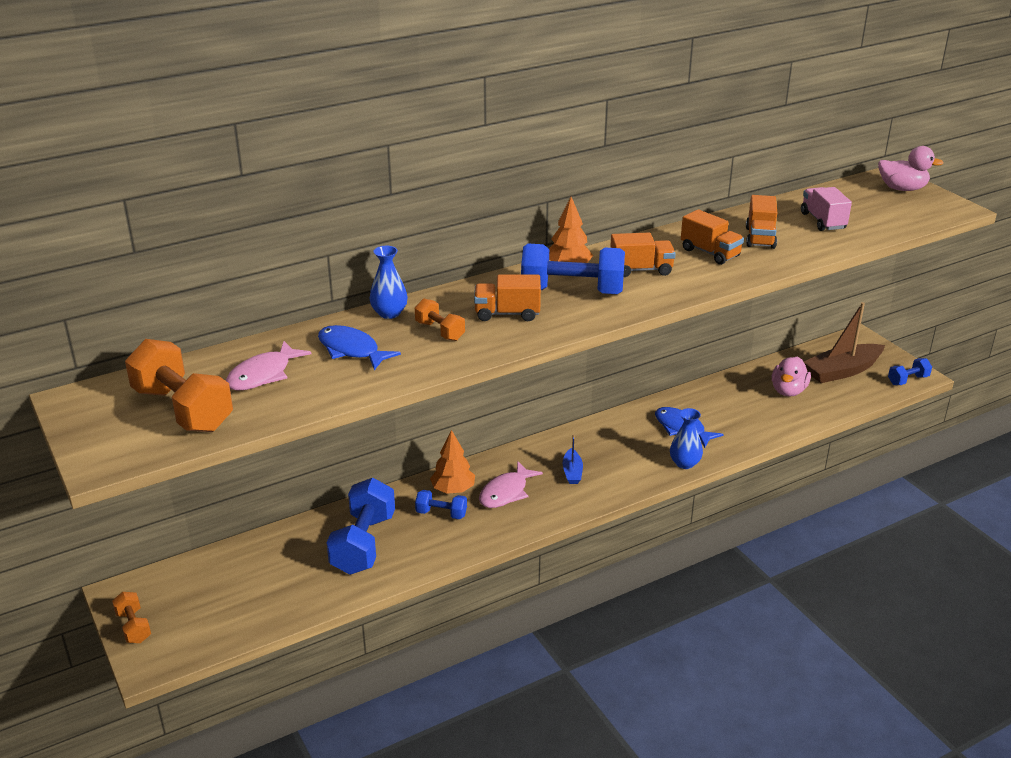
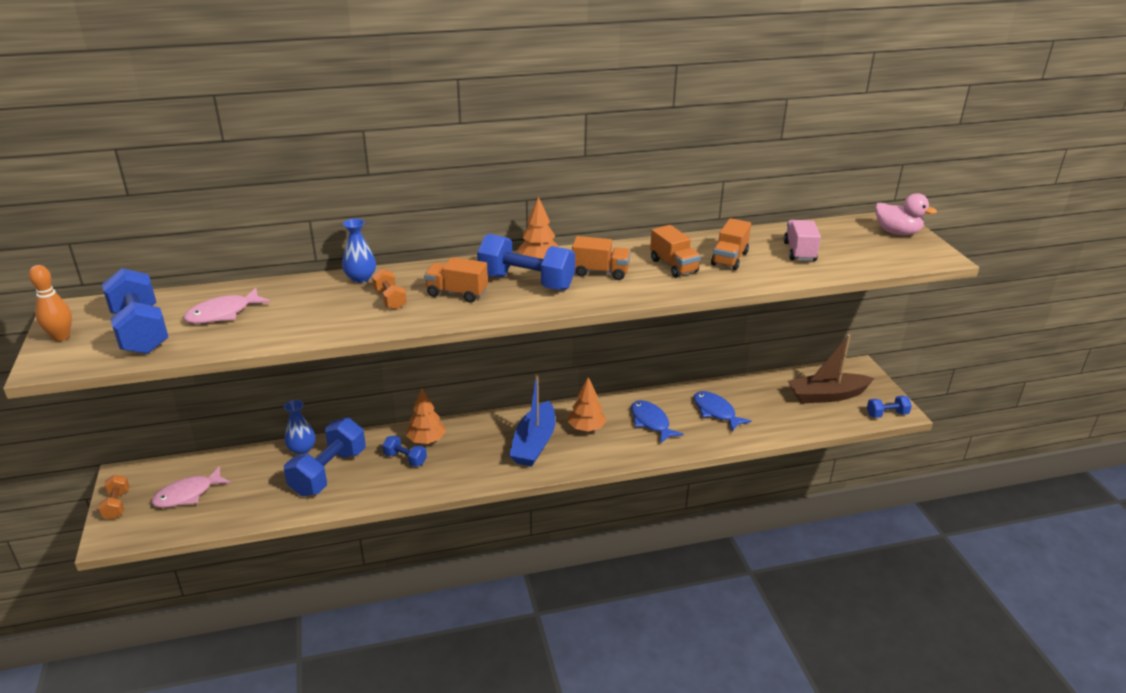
camera: 15 degrees right, 0 degrees up
(91, 430) = (61, 337): none -> orange bowling pin
(183, 409) = (140, 332): orange dumbbell -> blue dumbbell
(351, 350) = (307, 304): blue fish -> blue fish (716, 412)
(506, 492) = (468, 451): pink fish -> pink fish (187, 494)
(572, 472) = (534, 443): blue boat -> blue boat, size x2.04
(618, 446) = (586, 428): none -> orange tree
(684, 463) = (636, 454): blue vase -> blue vase (302, 449)
(788, 391) = (766, 405): pink duck -> none

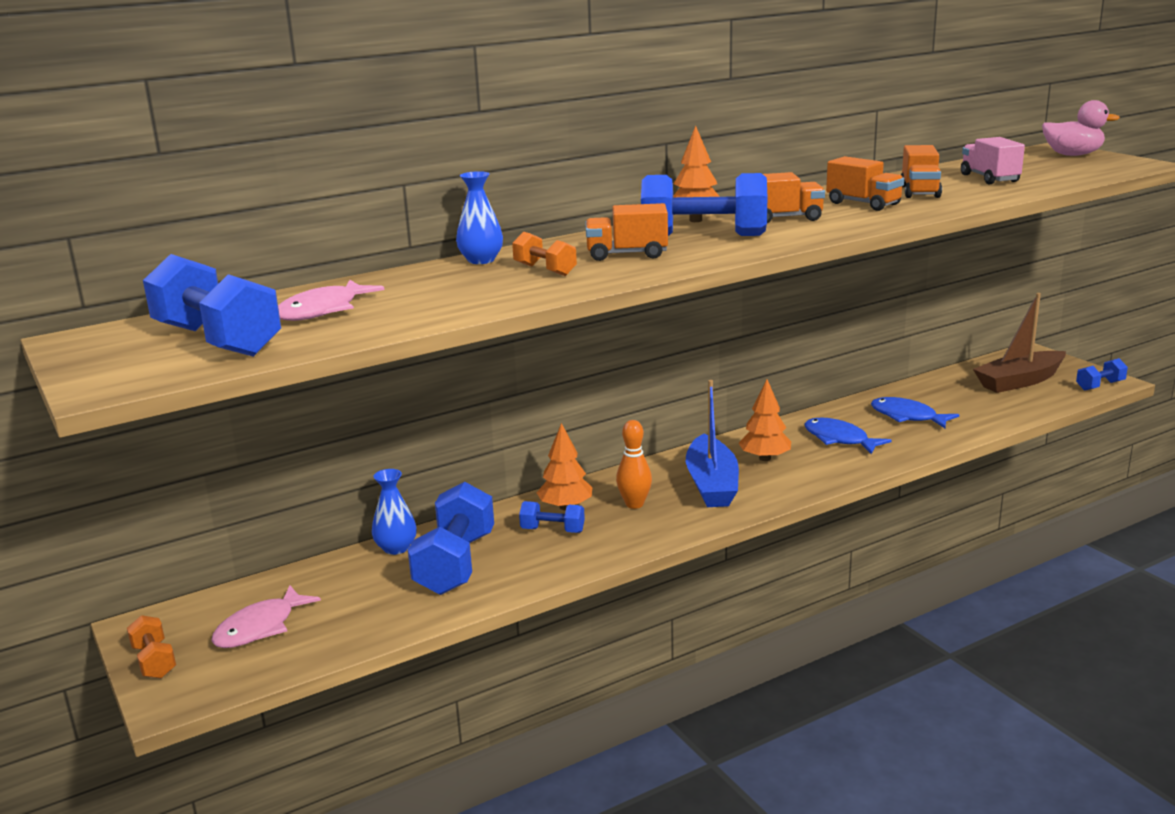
camera: 15 degrees left, 10 degrees down
(61, 337) = (95, 362): orange bowling pin -> orange bowling pin (634, 504)

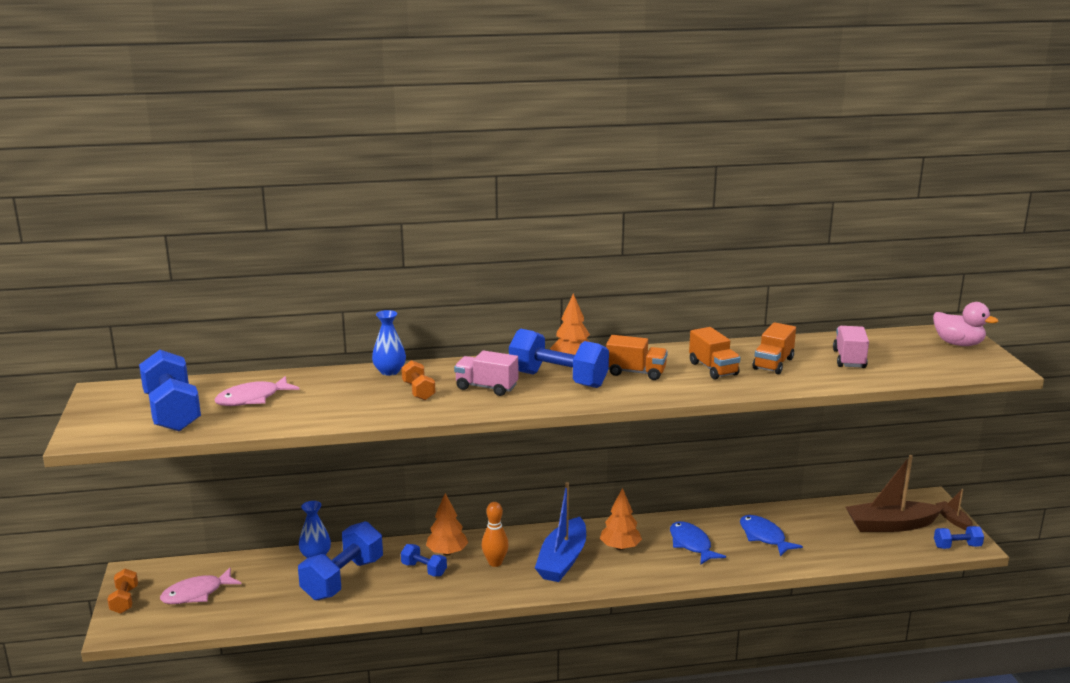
camera: 20 degrees right, 0 degrees up
(627, 254) = (486, 387): orange truck -> pink truck
(1071, 365) = (953, 520): none -> brown boat

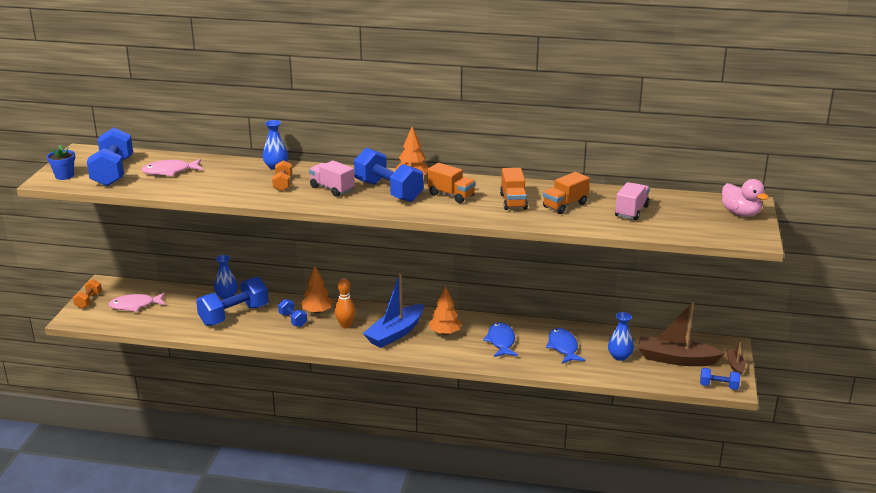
camera: 20 degrees right, 5 degrees up
(104, 427) = (64, 176): none -> blue flower pot
(831, 535) = (619, 356): none -> blue vase

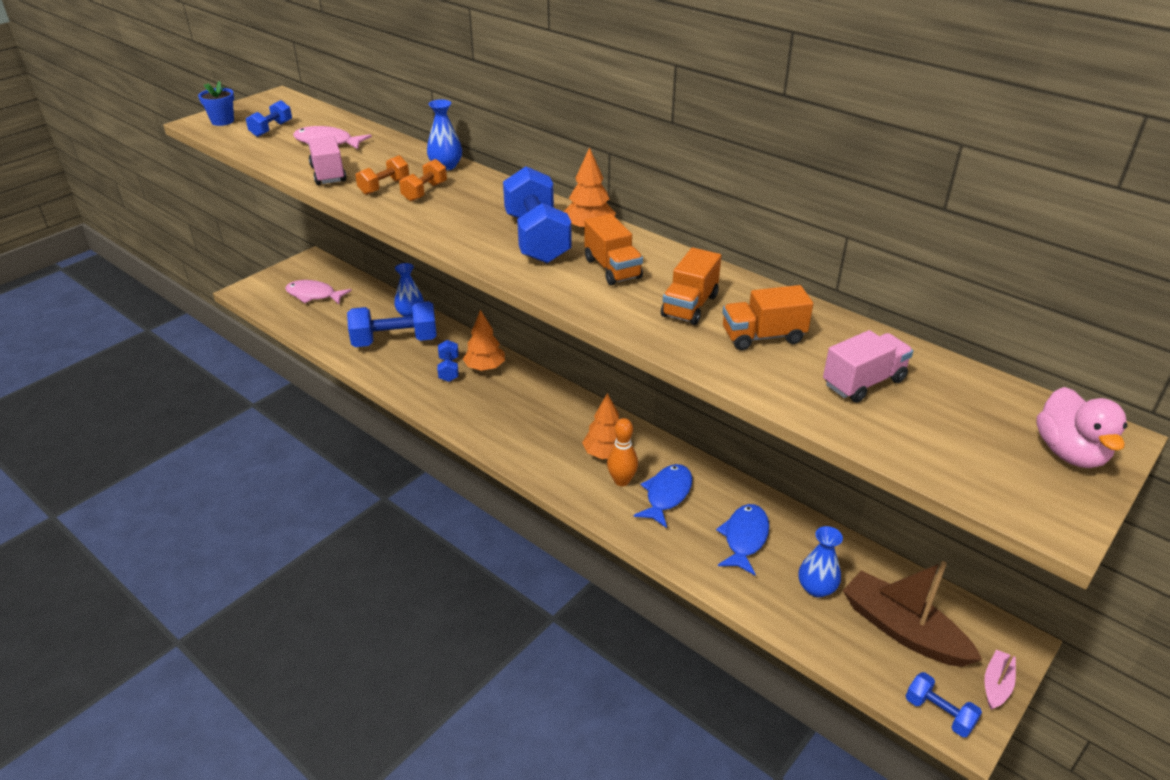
camera: 30 degrees right, 10 degrees up
(88, 301) = (279, 275): orange dumbbell -> orange dumbbell (384, 186)
(113, 172) = (271, 129): blue dumbbell -> blue dumbbell, size x0.51
(332, 189) = (472, 215): pink truck -> pink truck (328, 174)
(345, 325) = (499, 398): orange bowling pin -> orange bowling pin (621, 481)
(395, 333) = (545, 431): blue boat -> none
(735, 365) = (996, 685): brown boat -> pink boat

